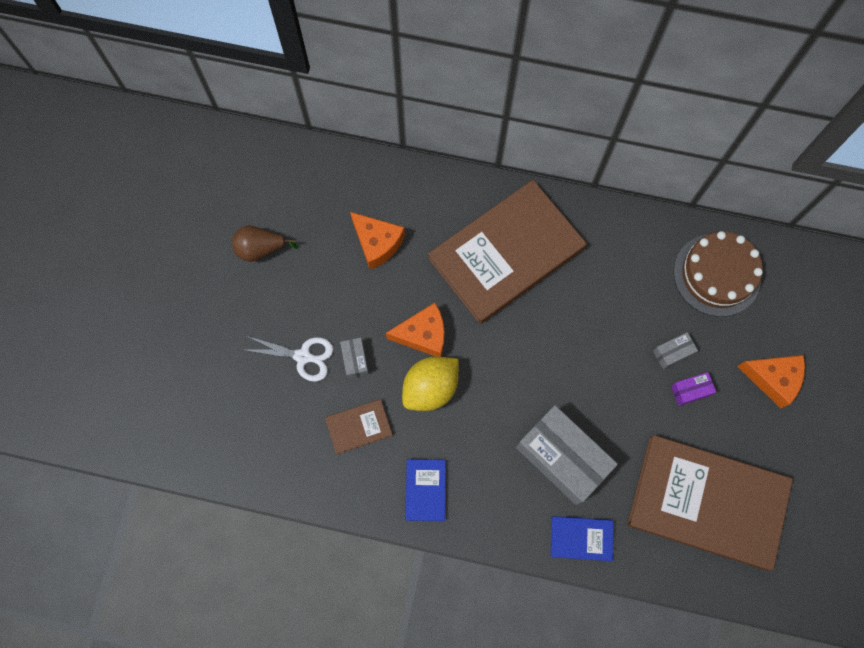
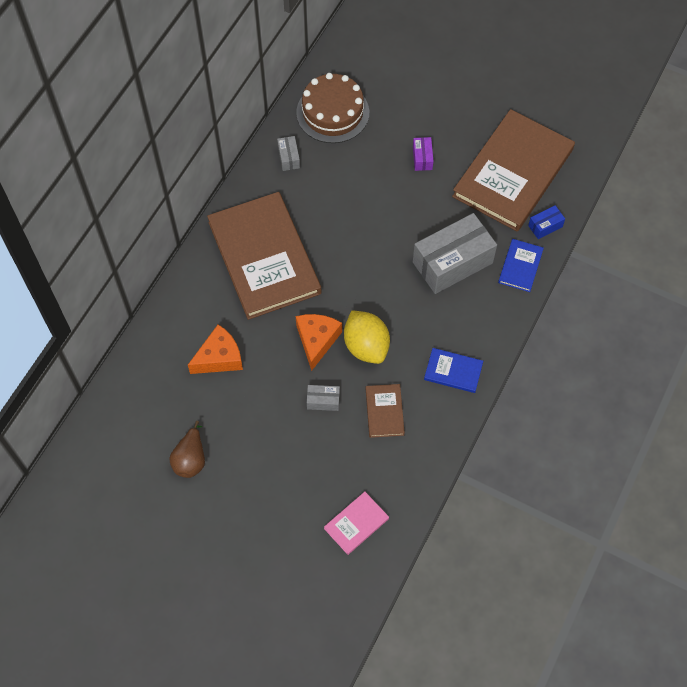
camera: 75 degrees left, 10 degrees down
(227, 429) = (356, 523): none -> pink book
(303, 357) = (307, 443): white scissors -> none
(645, 557) = (545, 226): none -> blue box
(672, 353) = (388, 161): grey box -> grey box (289, 157)
(773, 379) = (428, 101): orange cheese -> none

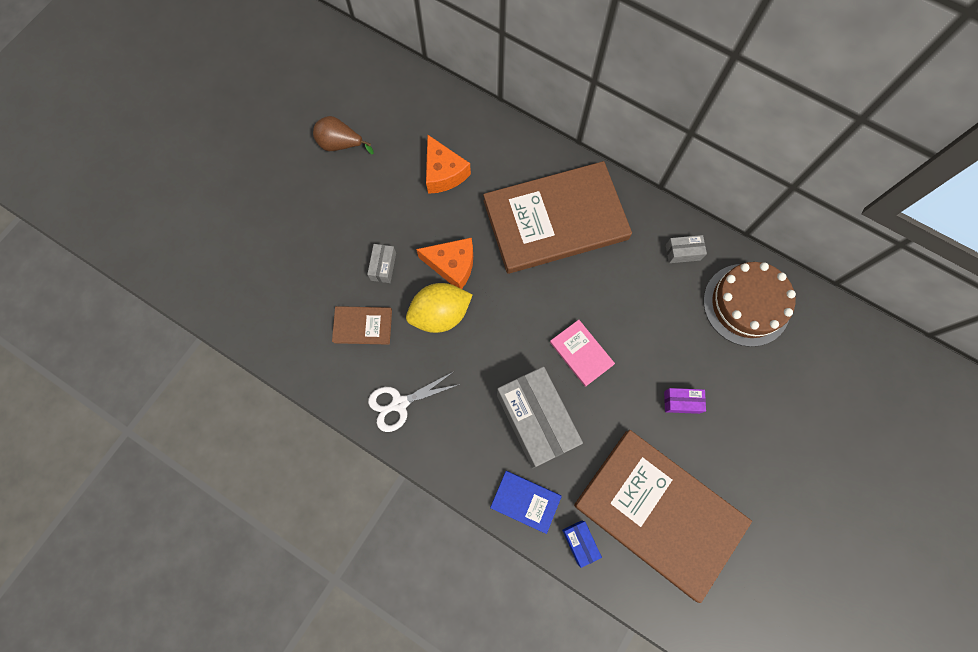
camera: 95 degrees right, 10 degrees up
(356, 523) = (248, 287): pink book -> pink book (581, 353)
(453, 371) = (399, 403): blue book -> white scissors

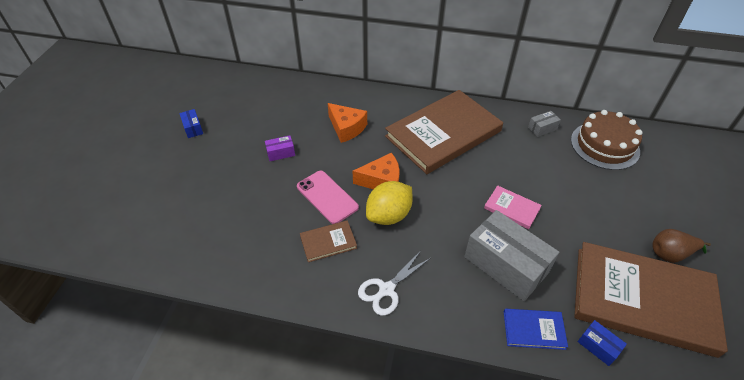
camera: 20 degrees left, 25 degrees down
(267, 115) = (193, 128): none -> blue box
(341, 144) = (259, 131): brown pear -> brown pear (670, 254)
(383, 266) = (327, 197): grey box -> pink phone
(681, 402) = (605, 217): purple box -> purple box (281, 153)

